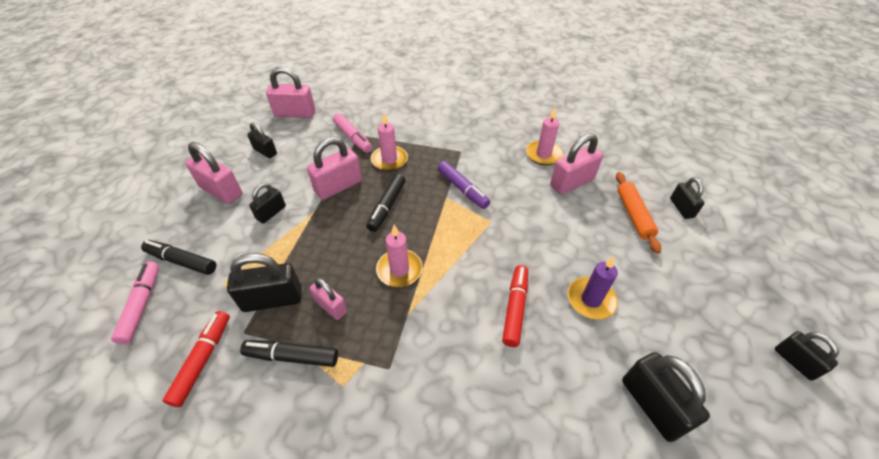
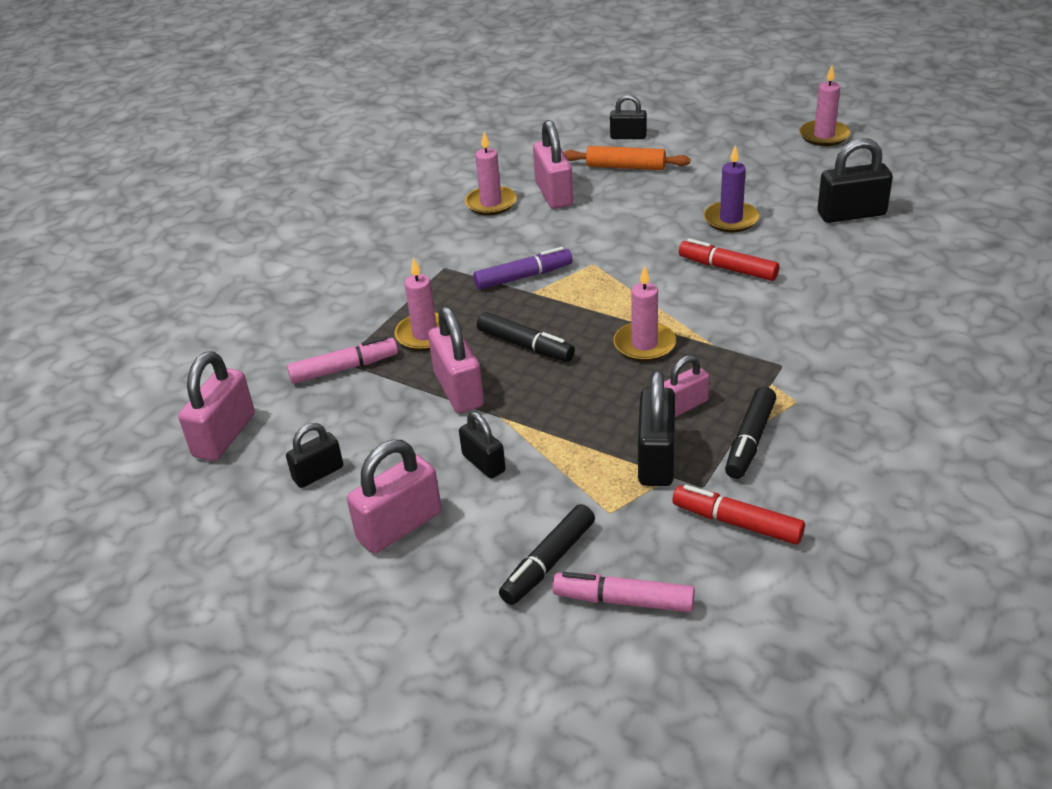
camera: 70 degrees left, 10 degrees down
(795, 361) = (824, 135): black padlock -> pink candle

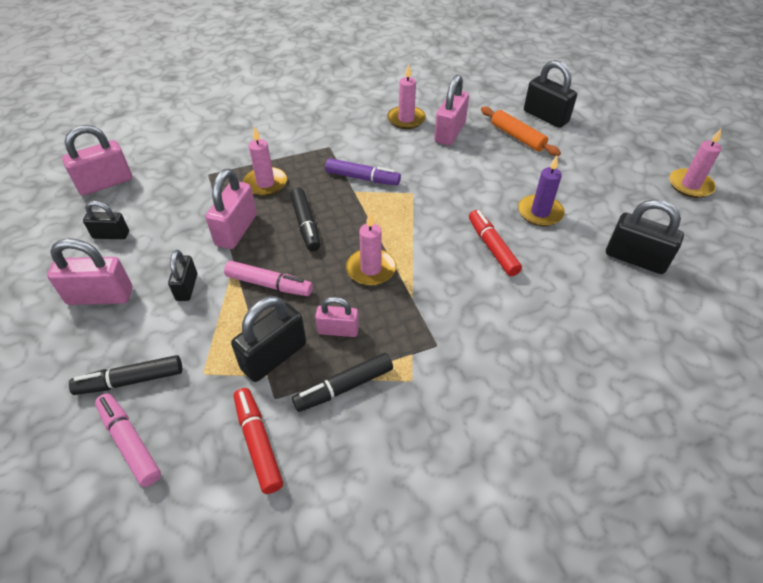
camera: 35 degrees right, 10 degrees up
(344, 368) = (203, 179): pink marker -> pink marker (269, 284)
(628, 136) = (545, 117): black padlock -> black padlock, size x1.62

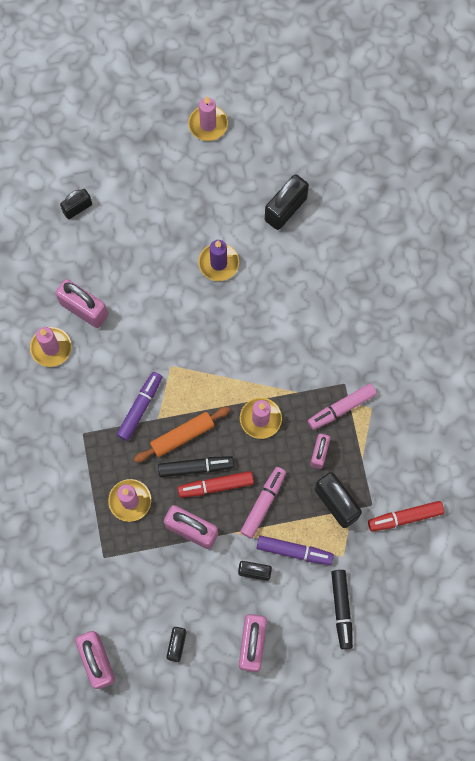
camera: 80 degrees left, 25 degrees up
(130, 443) = (392, 604): pink marker -> pink marker (341, 408)
(210, 321) = (294, 551): none -> purple marker
(344, 387) = (370, 455): black marker -> none
(492, 248) = (253, 315): red marker -> red marker (216, 486)
(517, 137) = (106, 247): orange rolling pin -> orange rolling pin (182, 436)
(545, 117) = (77, 208): black padlock -> black padlock, size x0.62

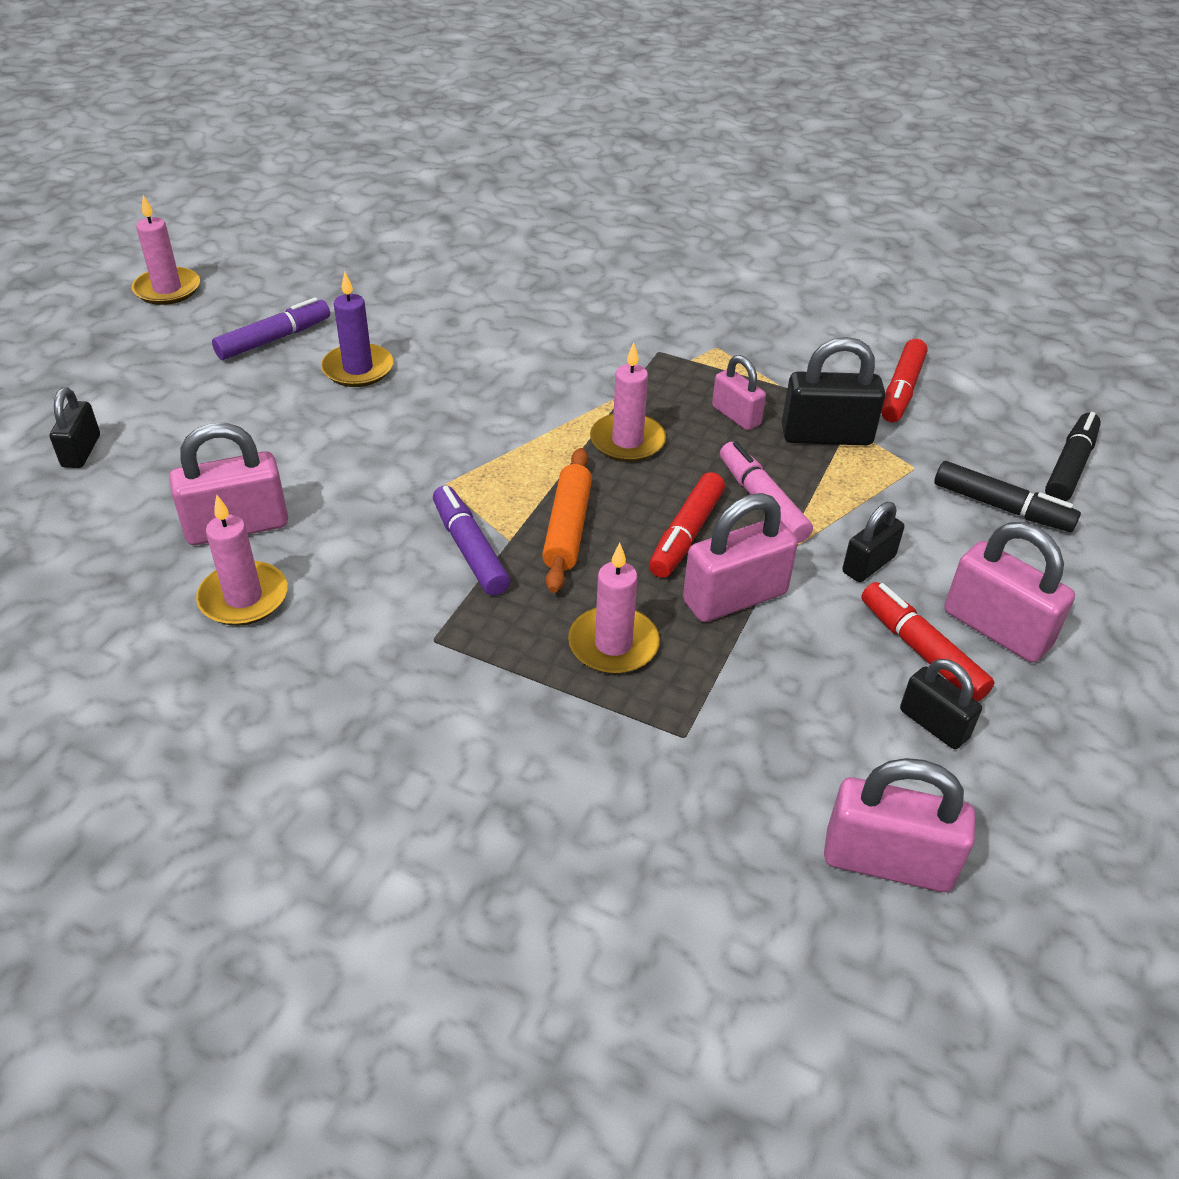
camera: 55 degrees left, 30 degrees down
(195, 467) = (634, 540): black marker -> black marker (1069, 466)
(215, 620) = (921, 651): none -> red marker
(285, 209) = (367, 287): black padlock -> none
(294, 551) = (868, 508): purple marker -> purple marker (274, 339)
(341, 408) = (690, 369): pink marker -> none

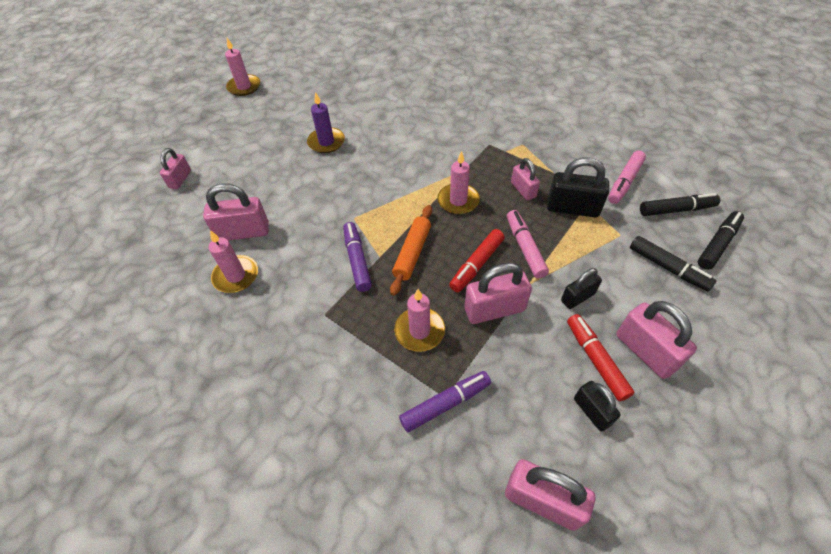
camera: 15 degrees right, 10 degrees up
(81, 451) = (180, 179): black padlock -> pink padlock
(274, 339) = (288, 120): purple marker -> purple marker (445, 404)
(901, 390) = (624, 182): red marker -> pink marker
(993, 423) = (676, 210): none -> black marker

